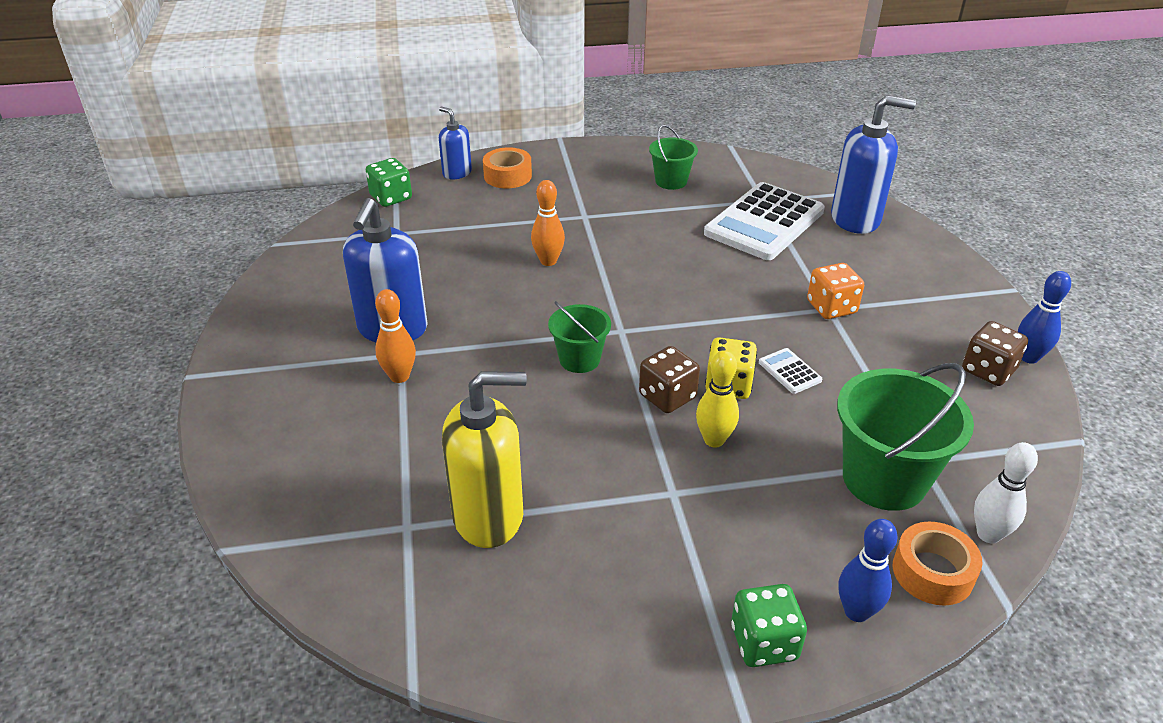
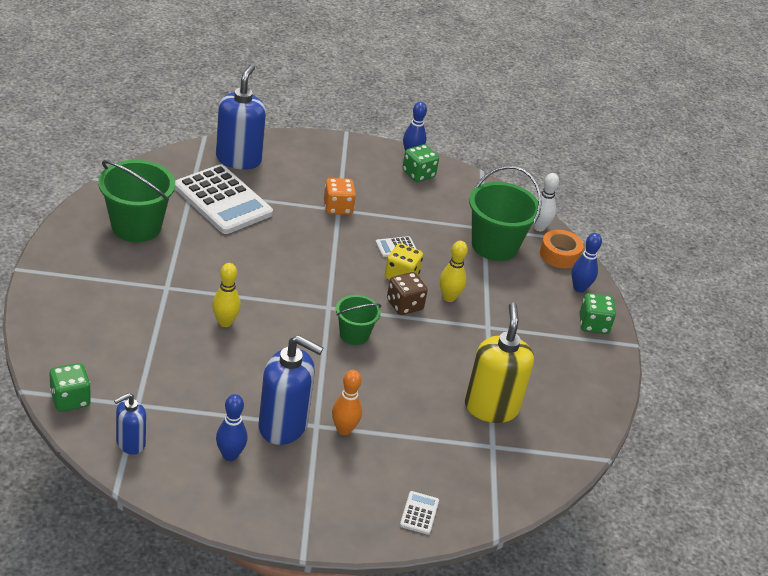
camera: 85 degrees left, 0 degrees up
(264, 463) = (419, 513): none -> white calculator
(337, 300) = (230, 455): none -> blue bowling pin
(457, 173) = (47, 348): blue soap dispenser -> blue soap dispenser (130, 443)
(507, 176) = (72, 316): orange tape -> none
(548, 261) = (225, 322): orange bowling pin -> yellow bowling pin
(671, 181) = (136, 226): green bucket -> green bucket, size x1.76
(988, 370) = (418, 174): brown dice -> green dice

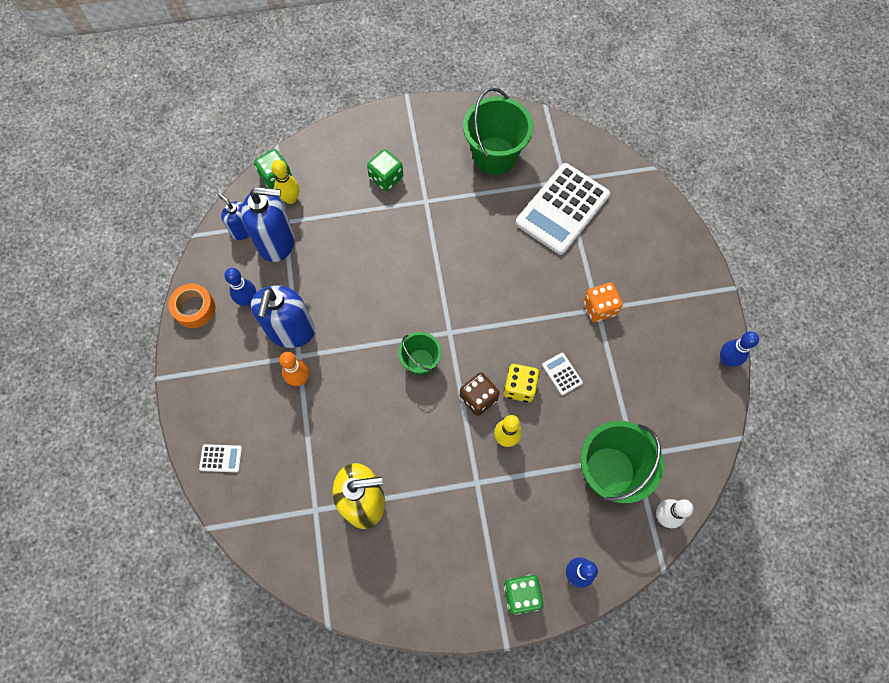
camera: 85 degrees right, 30 degrees up
(225, 322) = (398, 256): yellow bowling pin -> yellow bowling pin (290, 199)
(238, 159) = (632, 205): blue soap dispenser -> blue soap dispenser (277, 242)
(418, 174) = (696, 373): green dice -> green dice (386, 178)
(559, 255) = (625, 544): orange tape -> orange tape (194, 309)

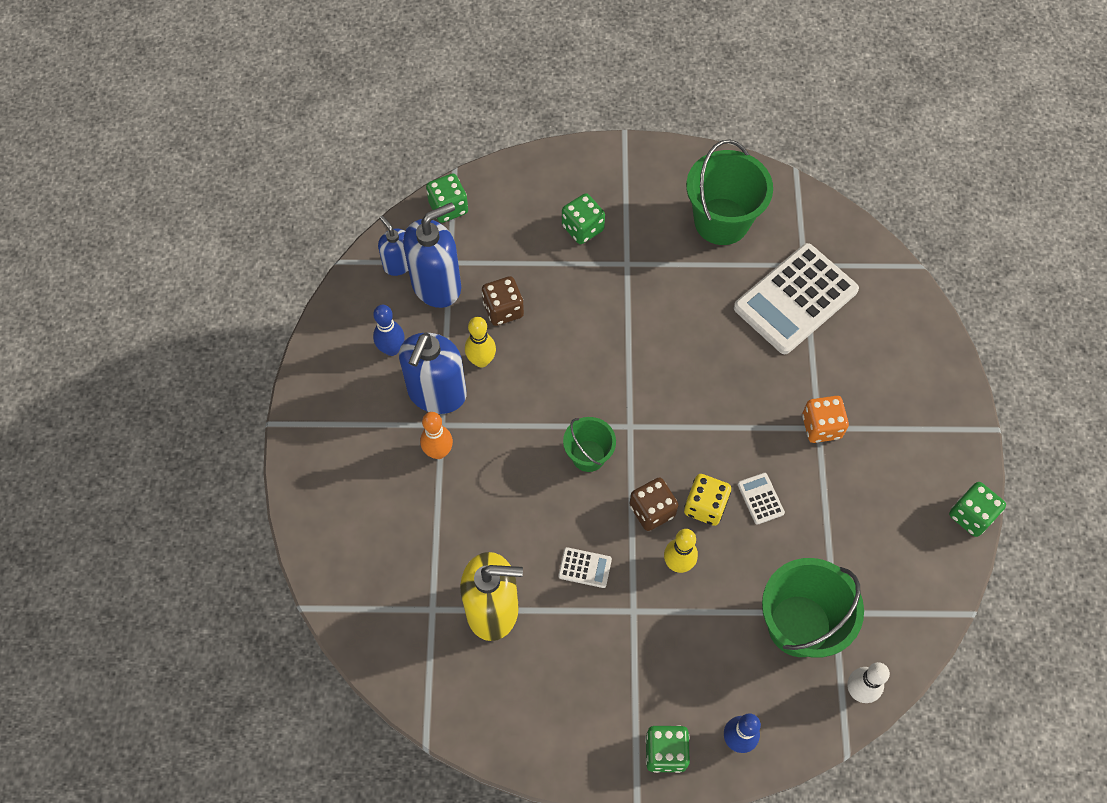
camera: 10 degrees right, 5 degrees down
(194, 309) = (326, 348): orange tape -> none
(221, 458) = (330, 529): white calculator -> white calculator (585, 568)
(277, 242) = (437, 285): blue soap dispenser -> blue soap dispenser turned 45 degrees counterclockwise
(290, 199) = (462, 236): yellow bowling pin -> yellow bowling pin (481, 360)
(333, 254) = (503, 309): none -> brown dice
(726, 360) = (971, 515): blue bowling pin -> green dice

